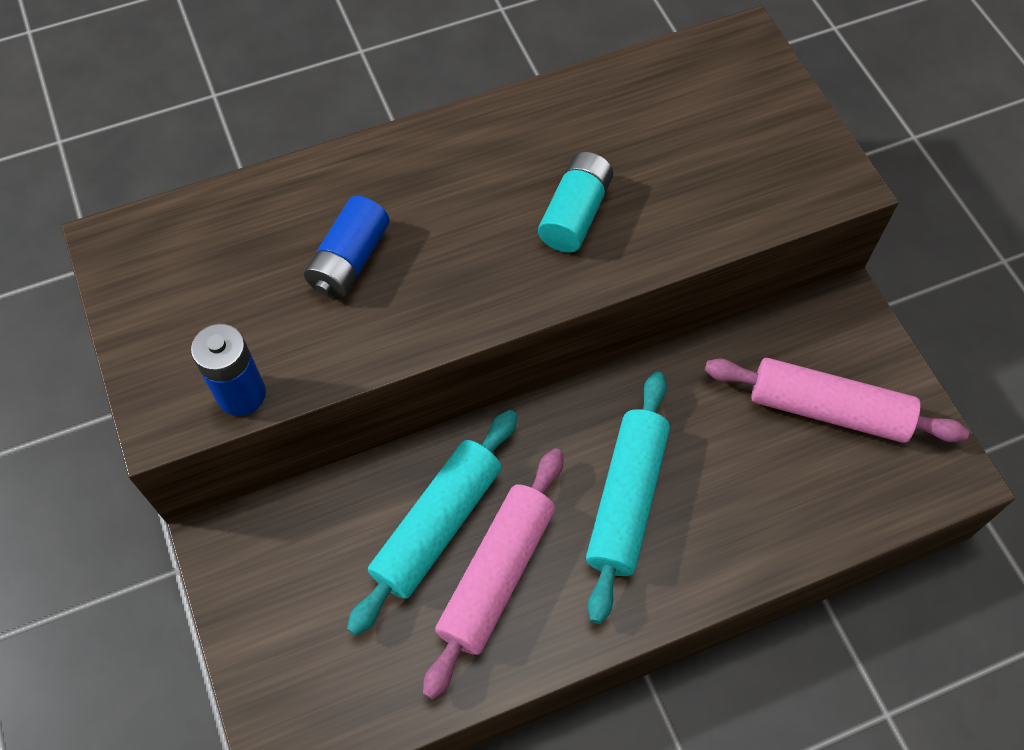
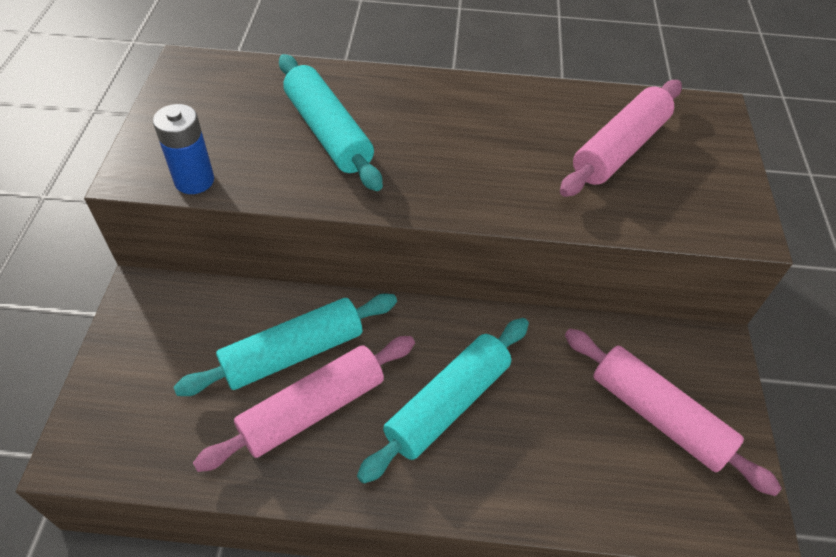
camera: 25 degrees right, 10 degrees down
(350, 260) = (328, 132): blue battery -> turquoise rolling pin
(575, 214) = (511, 167): turquoise battery -> none
(673, 138) = (620, 149): none -> pink rolling pin

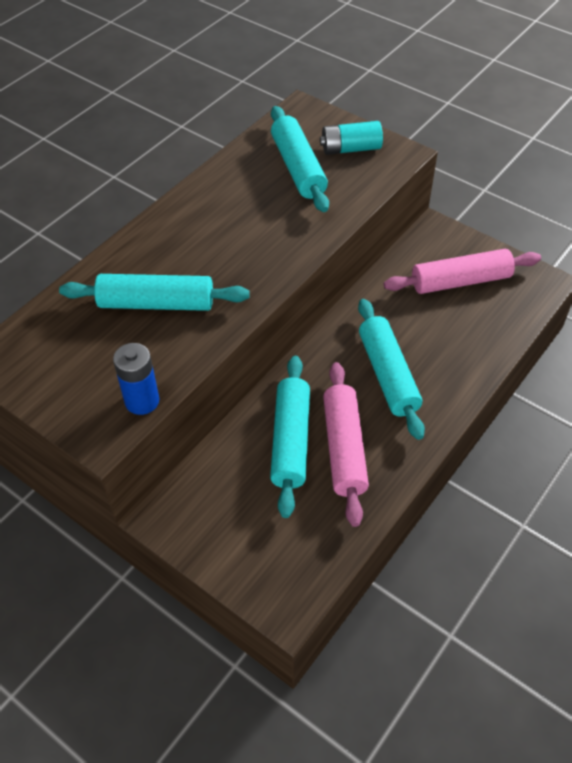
camera: 55 degrees left, 0 degrees up
(620, 149) = (298, 168): pink rolling pin -> turquoise rolling pin
(699, 178) = (350, 149): none -> turquoise battery

